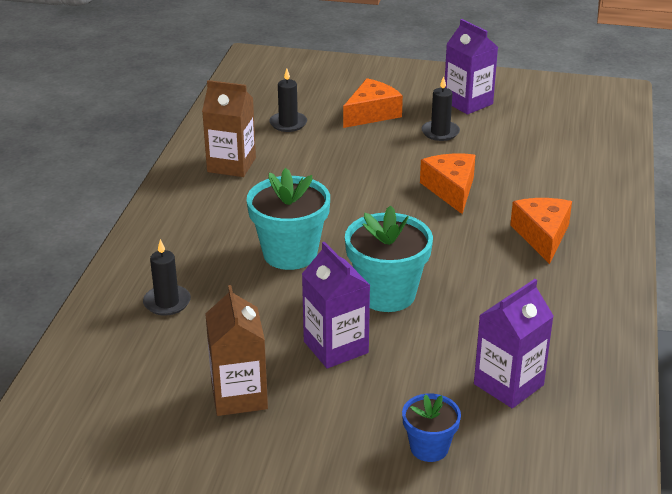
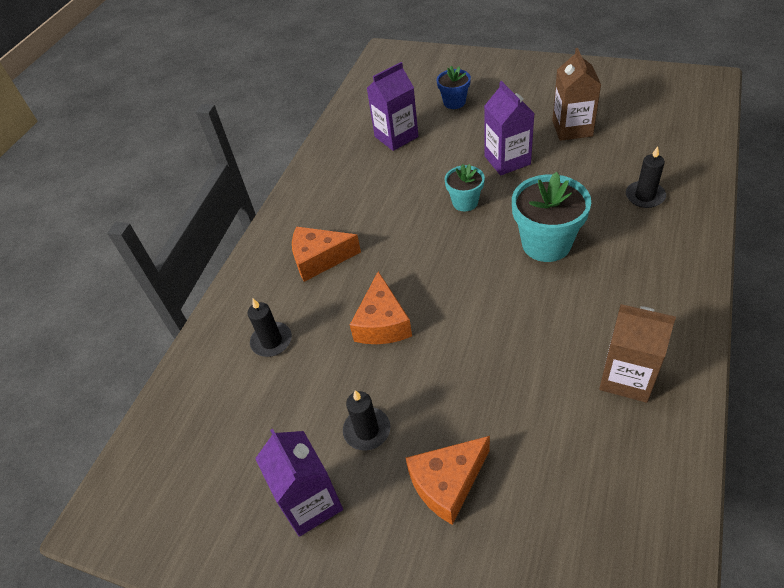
camera: 165 degrees left, 15 degrees up
(288, 123) = (564, 466): black candle -> black candle (271, 341)
(387, 294) = (465, 202): turquoise flower pot -> turquoise flower pot, size x0.57
(542, 236) = (320, 259): orange cheese -> orange cheese turned 75 degrees clockwise

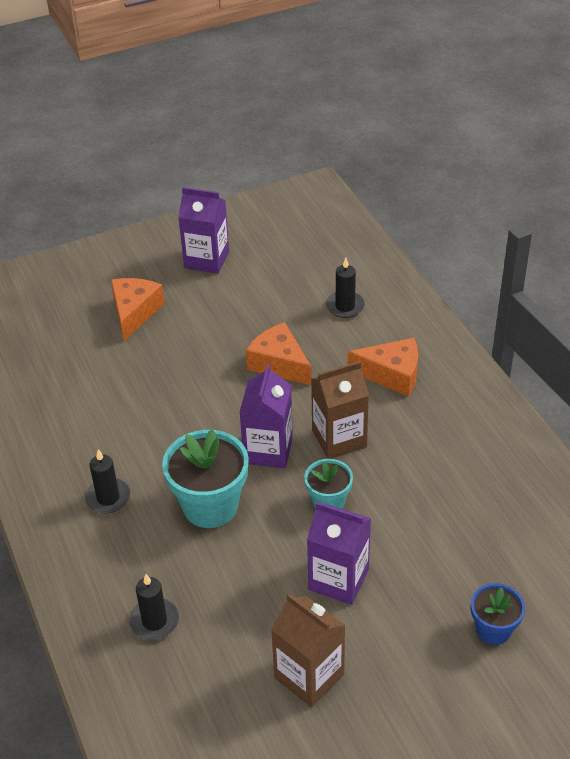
camera: 130 degrees right, 5 degrees down
(320, 259) = (391, 374): orange cheese -> orange cheese turned 60 degrees clockwise
(367, 430) = (213, 305): black candle -> black candle (108, 498)
(396, 137) = (494, 535): purple carton -> purple carton (268, 450)
(627, 377) = (61, 436): brown carton -> brown carton (339, 439)

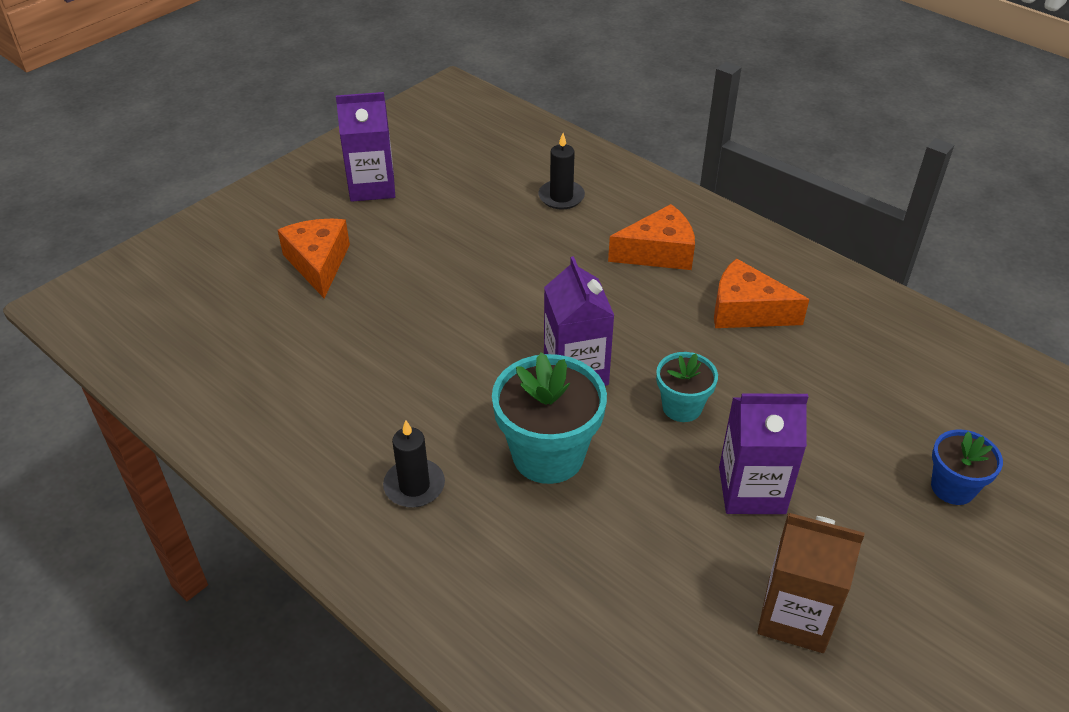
camera: 25 degrees left, 0 degrees up
(154, 621) = (567, 618): black candle -> none
(279, 364) = (527, 274): orange cheese -> orange cheese (746, 311)
(339, 439) = (647, 335): brown carton -> none

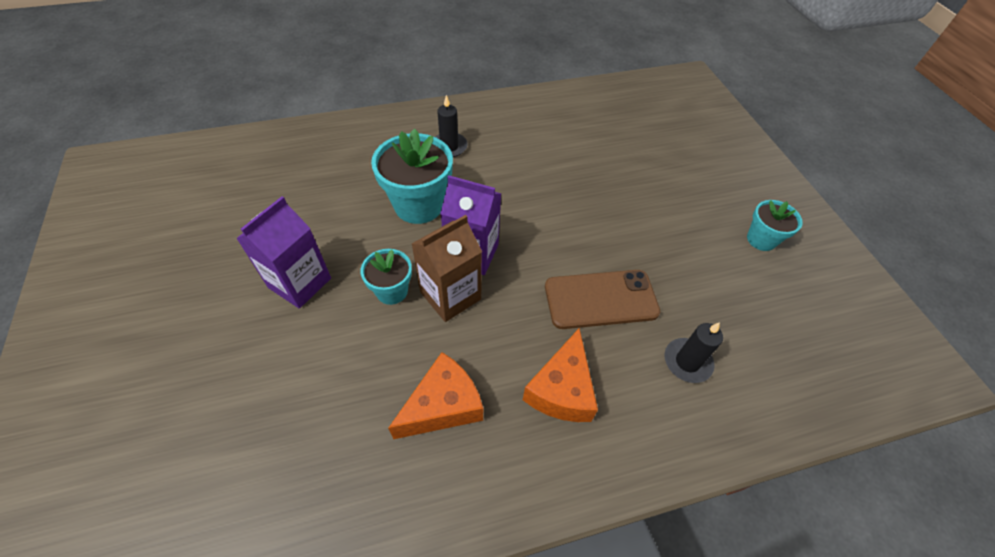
camera: 120 degrees right, 10 degrees up
(318, 263) = (672, 178): orange cheese -> none
(372, 187) = (761, 239): purple carton -> turquoise flower pot
(544, 261) = (601, 299): none -> brown phone
(795, 616) = (217, 246): brown carton -> brown carton (450, 295)
(952, 487) = (173, 404): blue flower pot -> none

